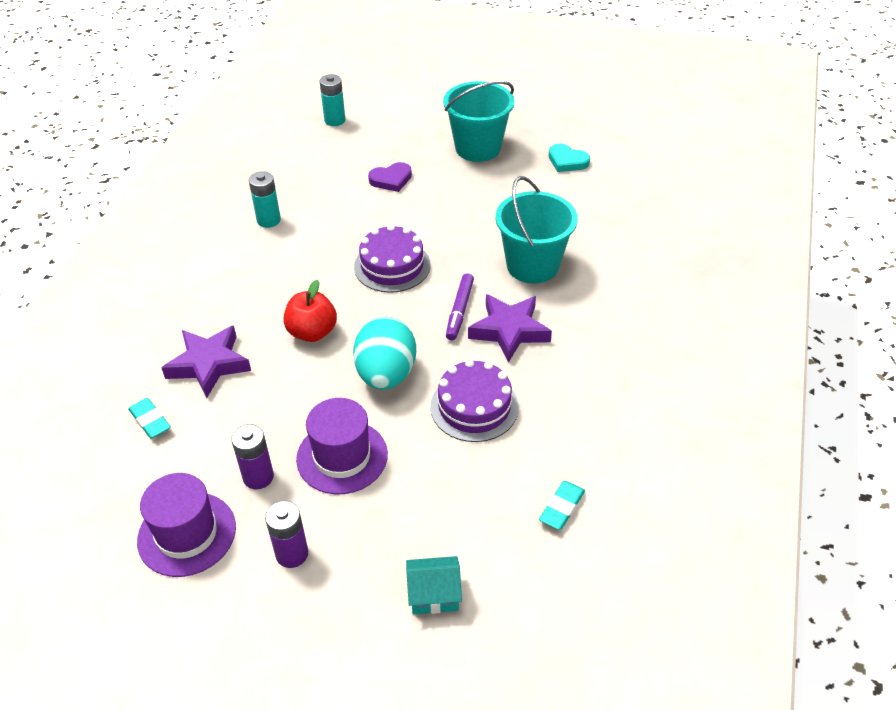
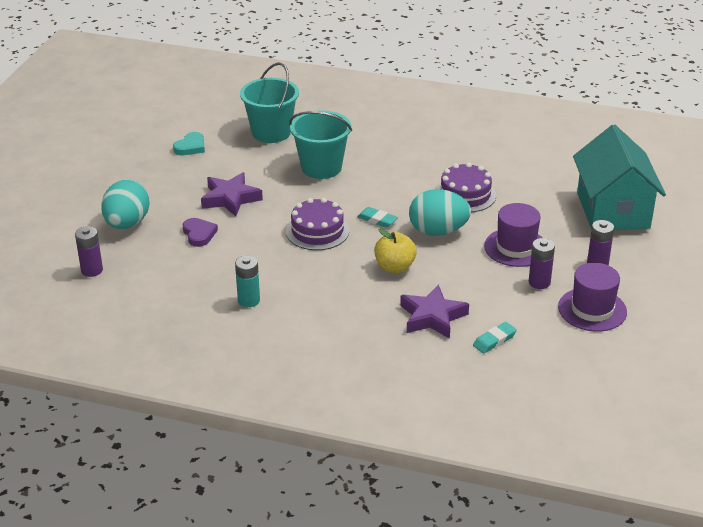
camera: 90 degrees left, 10 degrees down
(312, 332) = (394, 267): red apple -> yellow apple
(335, 120) = (92, 270): turquoise battery -> purple battery
(412, 133) = (127, 224): none -> turquoise egg
(434, 594) = (613, 210): turquoise house -> turquoise house, size x2.48
(460, 311) = (371, 200): purple marker -> none
(478, 148) = (161, 189): turquoise bucket -> turquoise bucket (271, 132)
(509, 331) = (391, 179): purple star -> purple star (230, 198)
(561, 507) = (542, 166): turquoise eraser -> turquoise eraser (377, 220)

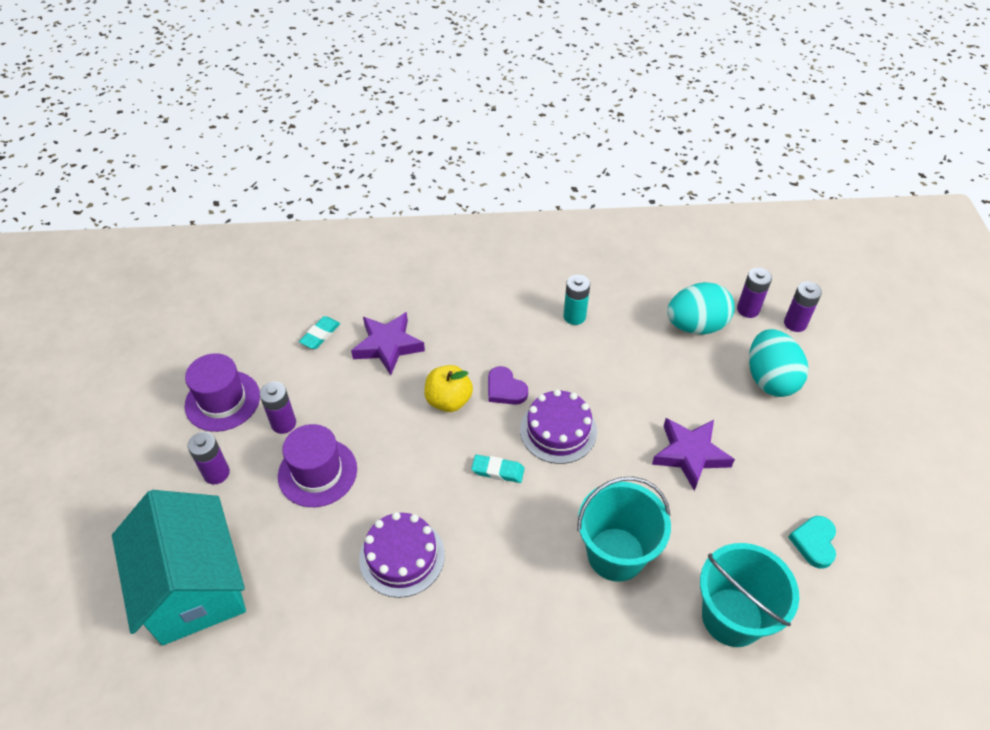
camera: 160 degrees right, 15 degrees up
(64, 252) = (795, 323): none -> purple battery
(199, 234) = (683, 387): purple heart -> purple heart (505, 389)
(438, 231) = (418, 473): turquoise egg -> turquoise egg (696, 325)

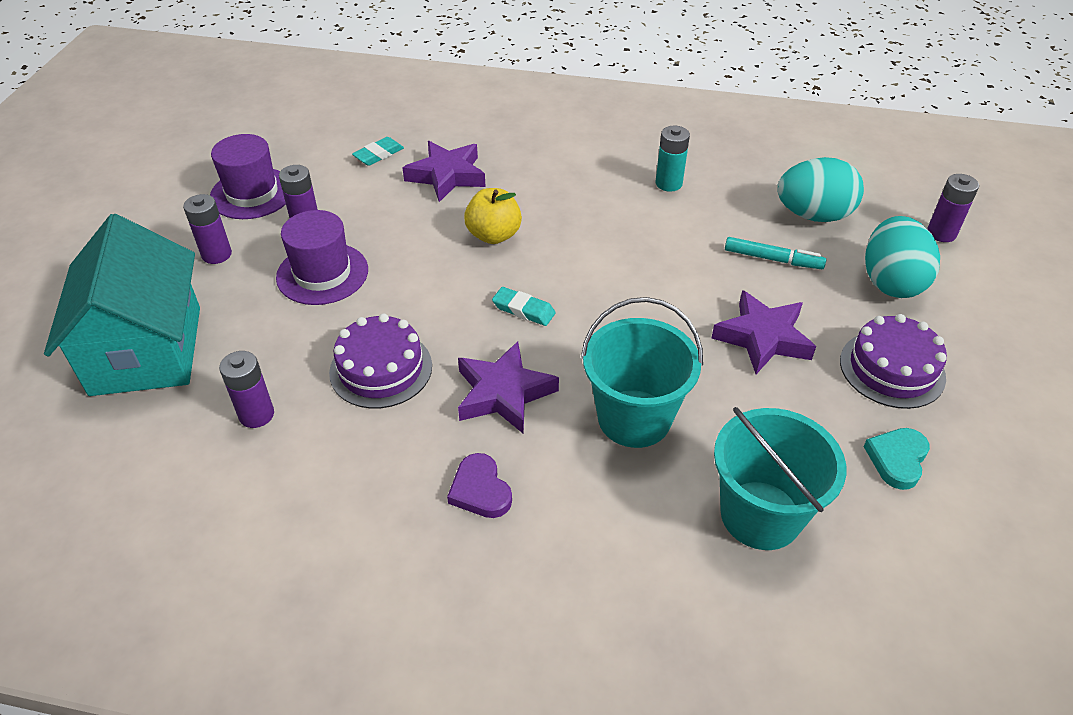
camera: 15 degrees right, 5 degrees down
(505, 389) = (562, 236): purple heart -> purple heart (480, 490)
(508, 556) = (503, 393): none -> purple star
(558, 430) = (609, 285): purple cake -> purple cake (892, 369)
(677, 376) = (773, 259): none -> turquoise marker
(748, 309) = (884, 210): purple battery -> purple battery (256, 414)

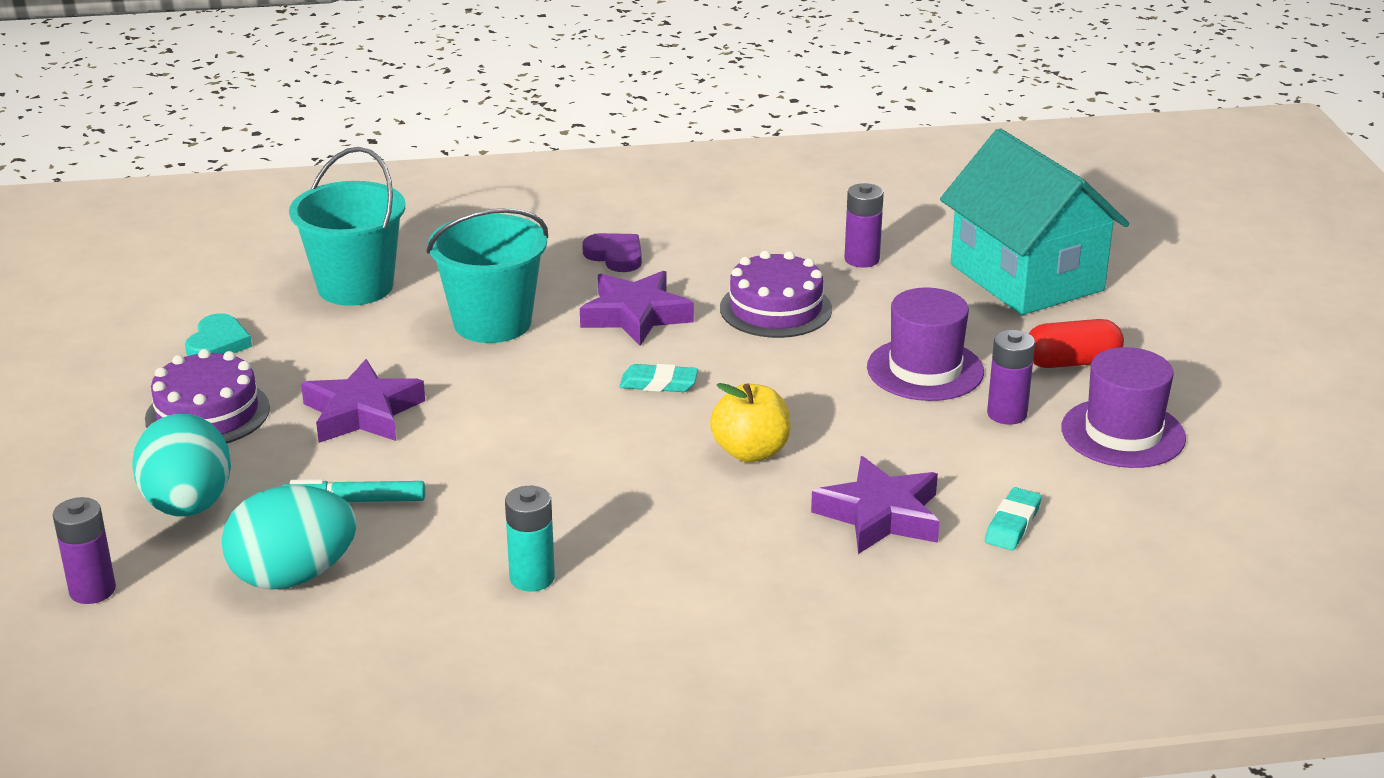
camera: 160 degrees right, 15 degrees down
(216, 254) = (1071, 362): purple battery -> red capsule

